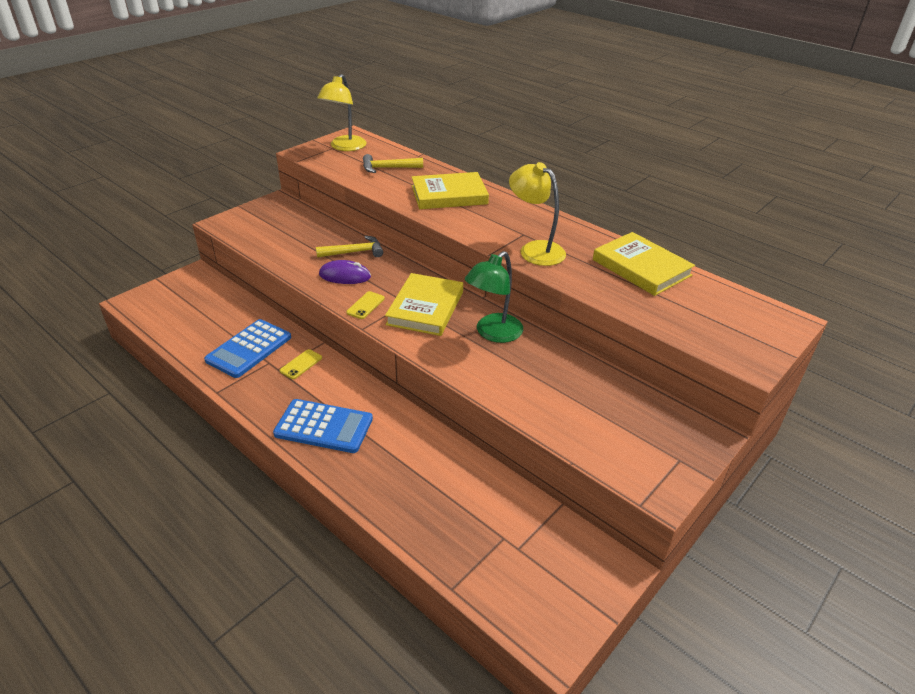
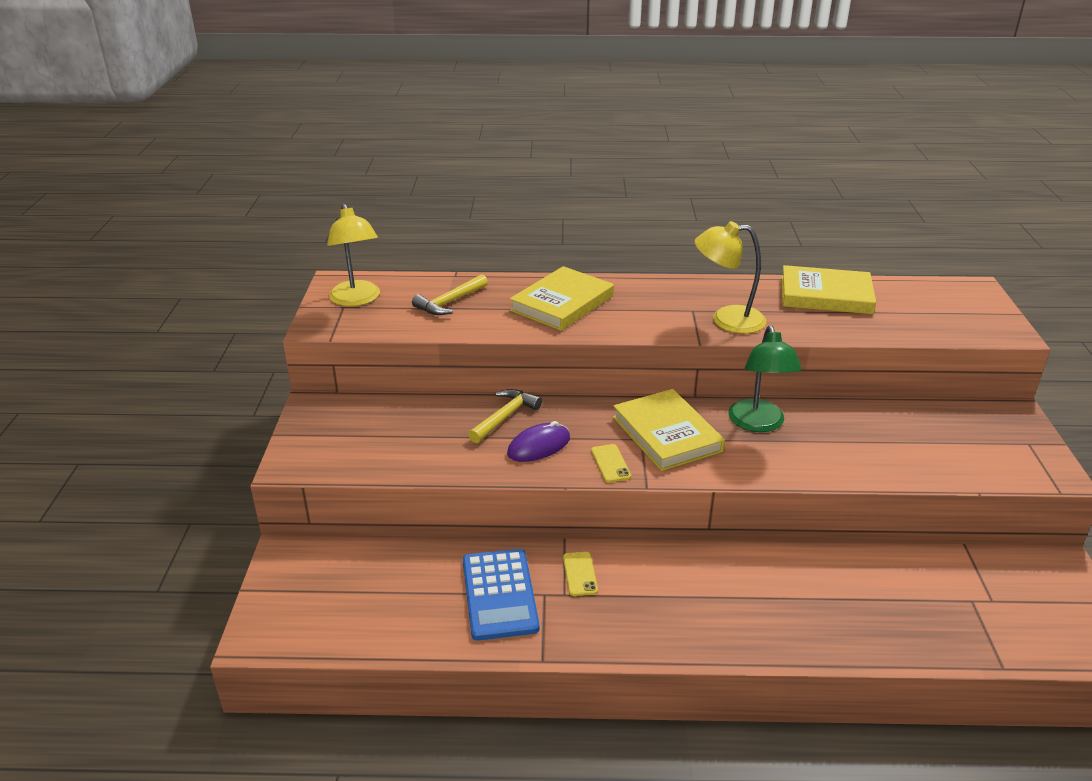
camera: 40 degrees left, 5 degrees down
(324, 426) = (700, 616): blue calculator -> none

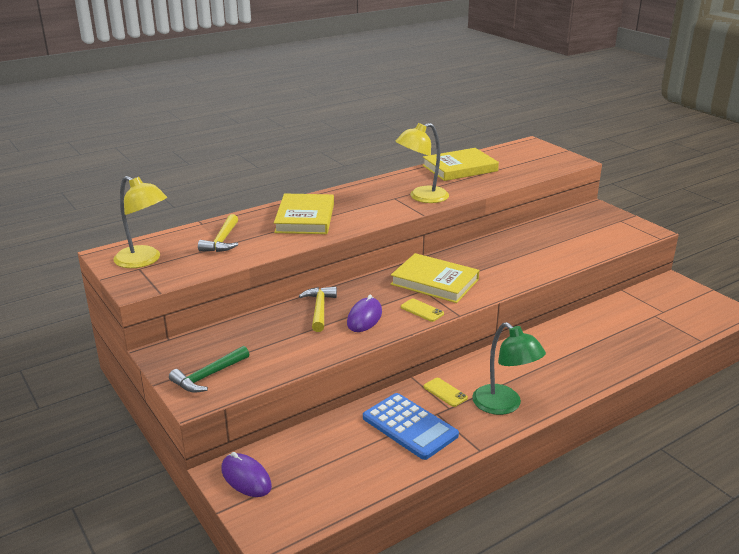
camera: 35 degrees left, 5 degrees down
(296, 568) = (246, 478): none -> purple mouse
(324, 446) = (208, 376): none -> green hammer
(758, 424) = (479, 258): green lamp -> green lamp (504, 405)

